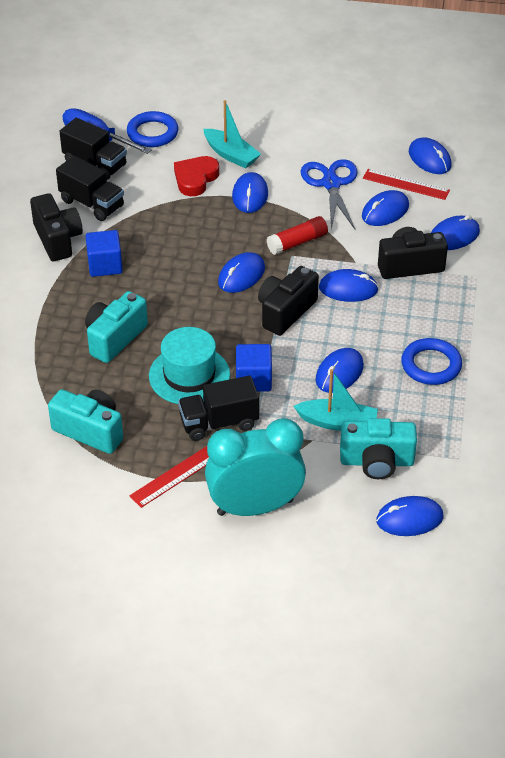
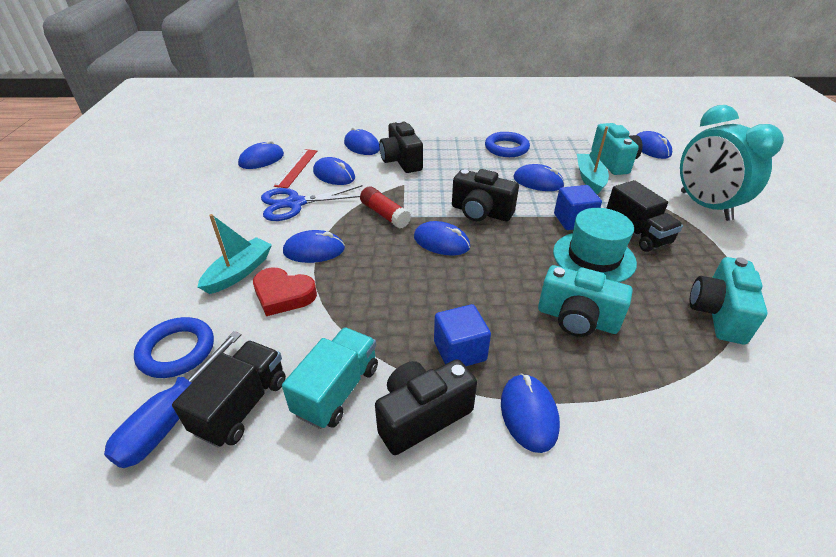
camera: 100 degrees left, 5 degrees down
(92, 204) = (337, 390): black truck -> turquoise truck
(176, 475) = (714, 248): red ruler -> none
(348, 289) = (438, 185): blue mouse -> blue mouse (529, 414)

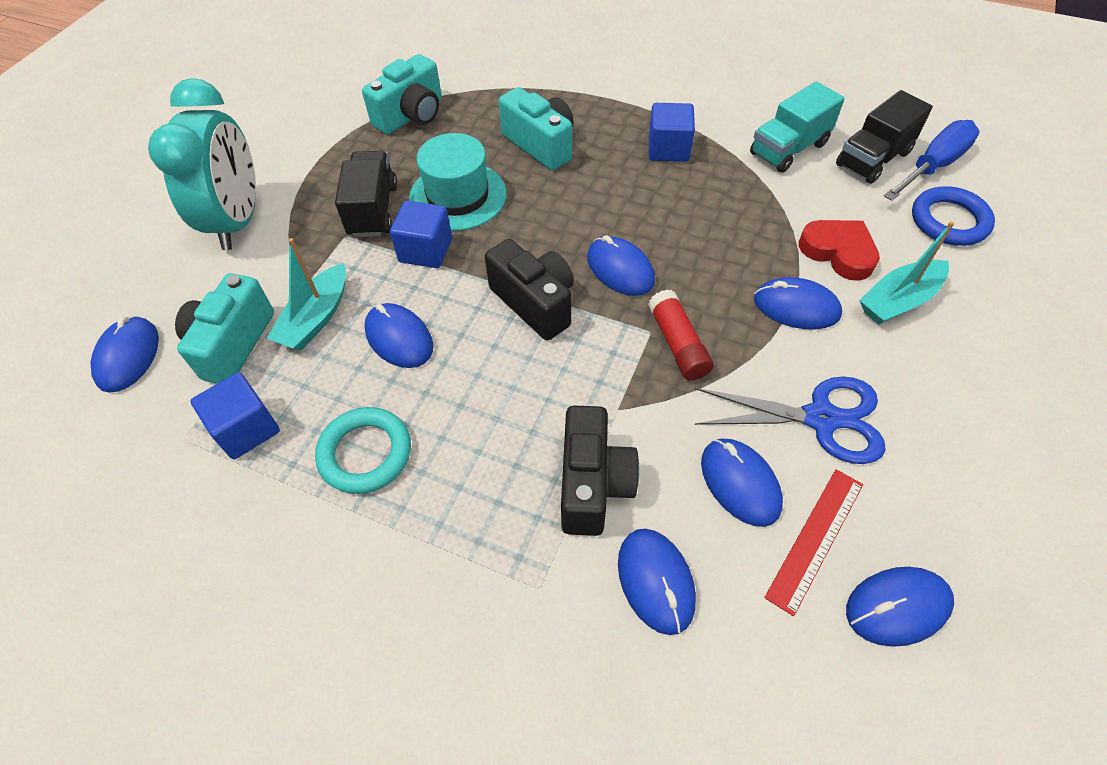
camera: 155 degrees left, 15 degrees up
(422, 416) = (723, 116): black camera -> none
(506, 148) = (365, 453): blue ring -> turquoise ring
(529, 414) = (640, 98): blue mouse -> none
(564, 143) = (246, 429): none -> blue cube

